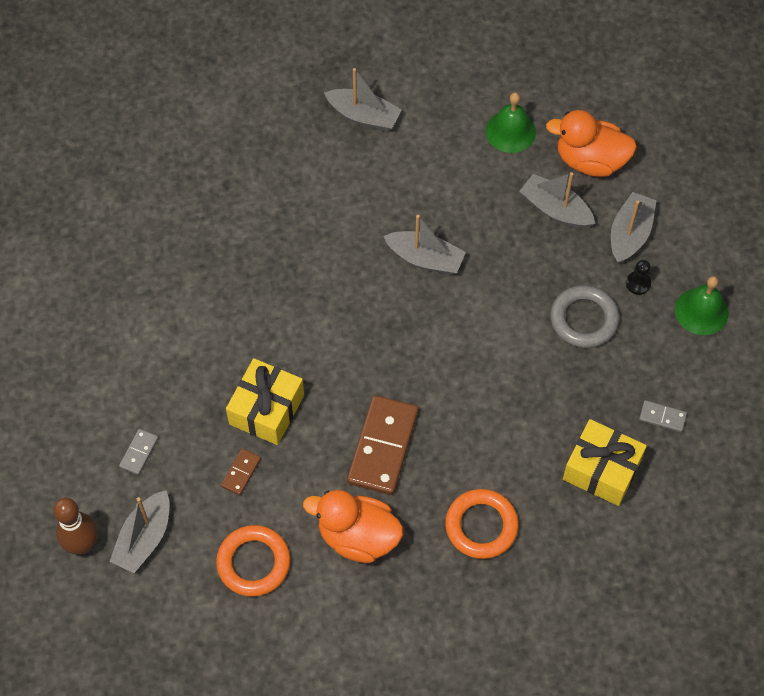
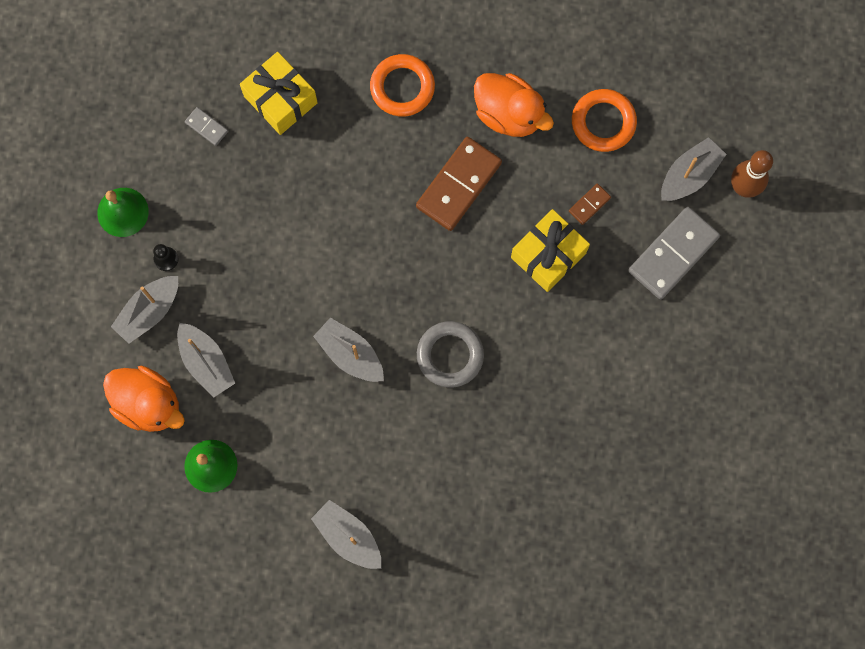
camera: 160 degrees left, 15 degrees up
(139, 453) = (673, 254): grey domino -> grey domino, size x2.18
(584, 319) = (232, 241): grey ring -> grey ring (450, 355)

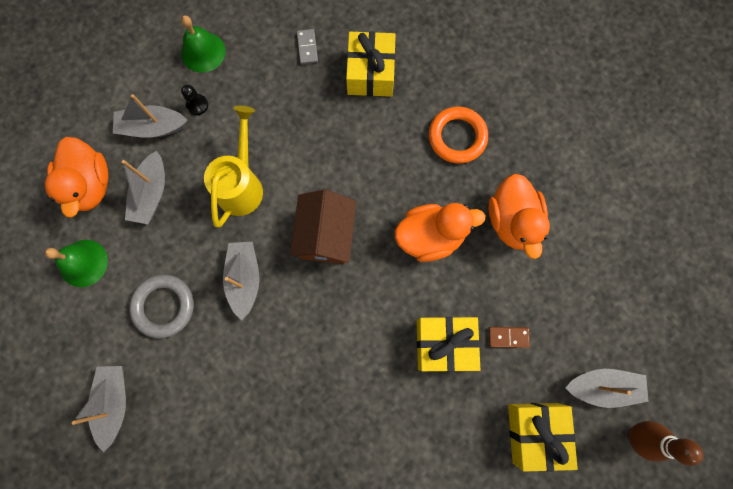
camera: 45 degrees right, 0 degrees up
(271, 286) = (242, 185): none -> yellow watering can
(378, 261) = (325, 235): none -> brown house
(450, 355) = (308, 346): grey ring -> grey ring (164, 306)
(459, 185) = (430, 236): brown domino -> orange duck
(603, 122) = (574, 289): orange ring -> none
(673, 254) = (535, 432): grey domino -> yellow gift

